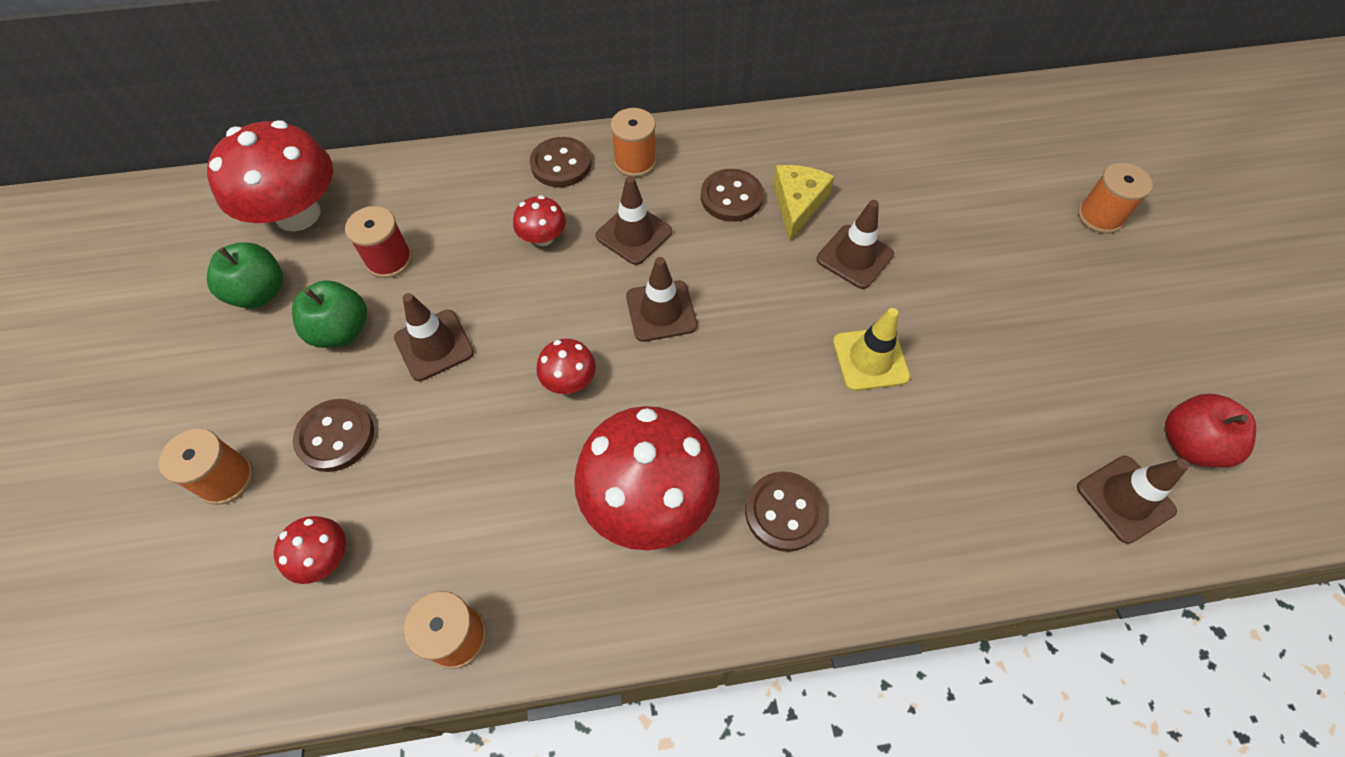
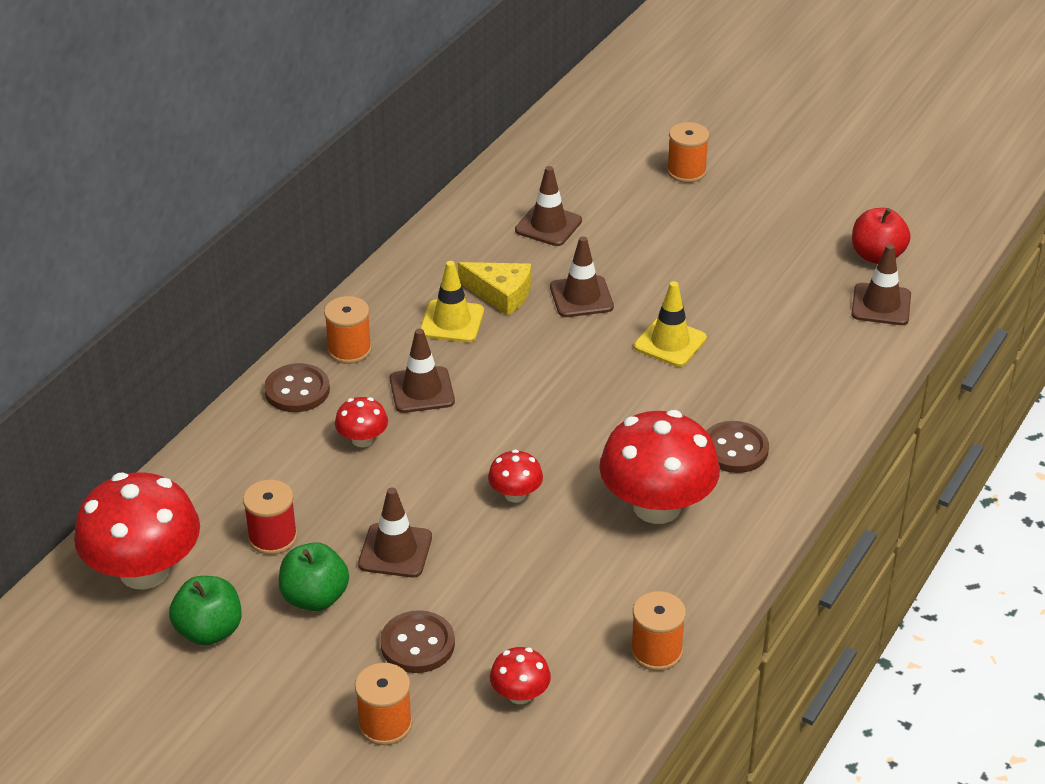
camera: 50 degrees left, 20 degrees down
(661, 311) = (511, 416): brown traffic cone -> brown traffic cone (548, 225)
(731, 197) = (452, 322): brown button -> yellow traffic cone
(797, 204) = (501, 294): yellow cheese -> yellow cheese turned 150 degrees clockwise

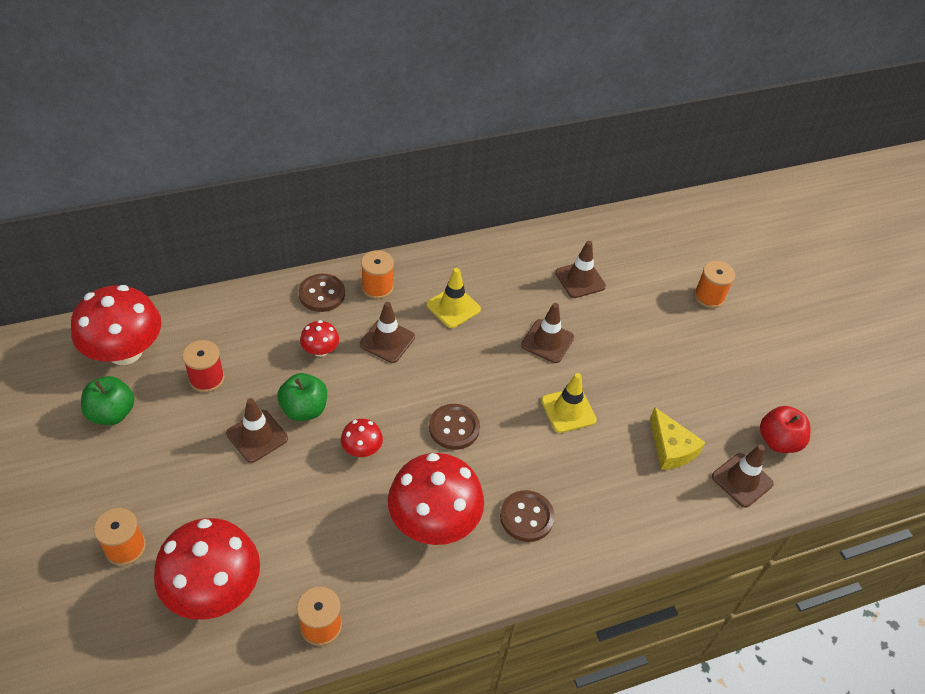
camera: 35 degrees right, 10 degrees up
(315, 598) = (184, 434): green apple -> green apple (304, 409)
(417, 644) = (200, 508): brown button -> brown button (454, 428)
(501, 294) = (501, 308): yellow cheese -> yellow cheese (671, 448)
(520, 694) = (214, 589): red mushroom -> red mushroom, size x2.15

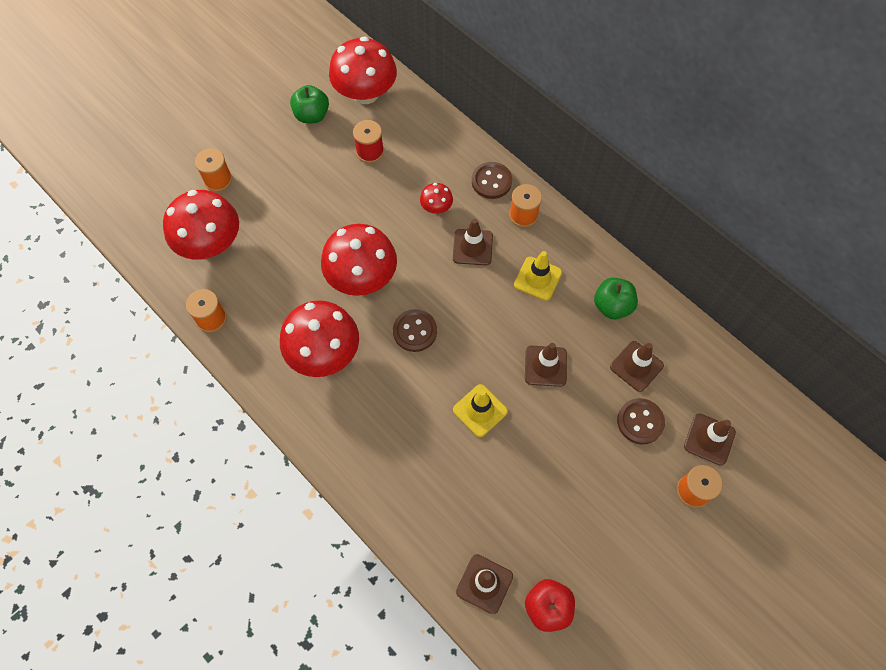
camera: 70 degrees right, 15 degrees up
(257, 436) = (338, 207): brown traffic cone -> brown traffic cone (709, 439)
(304, 409) = (377, 224): green apple -> green apple (612, 306)
(362, 449) = (362, 277): red mushroom -> red mushroom, size x2.15
(526, 517) = (359, 417): brown button -> brown button (640, 422)
(671, 448) = (486, 510): yellow cheese -> none

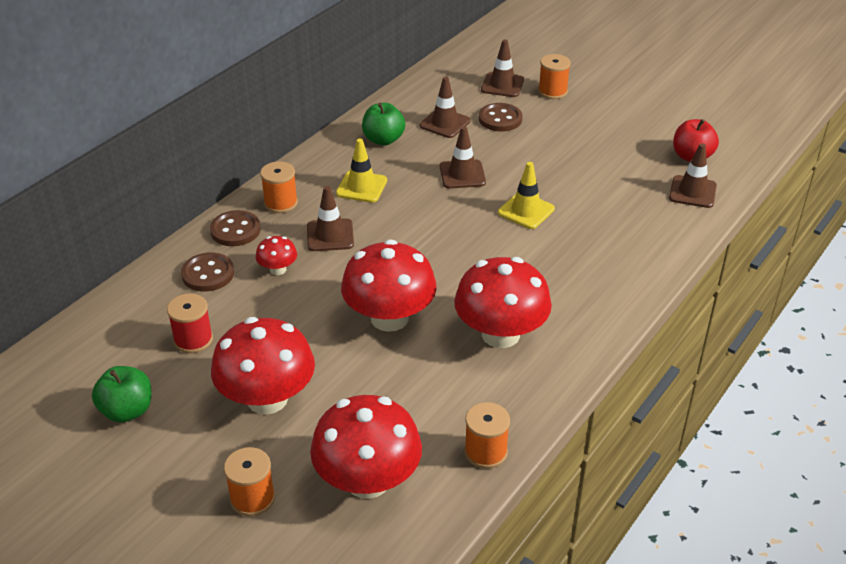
camera: 100 degrees left, 25 degrees down
(365, 93) = (88, 359): red mushroom -> red mushroom (267, 399)
(415, 331) = (450, 266): brown button -> brown button (208, 274)

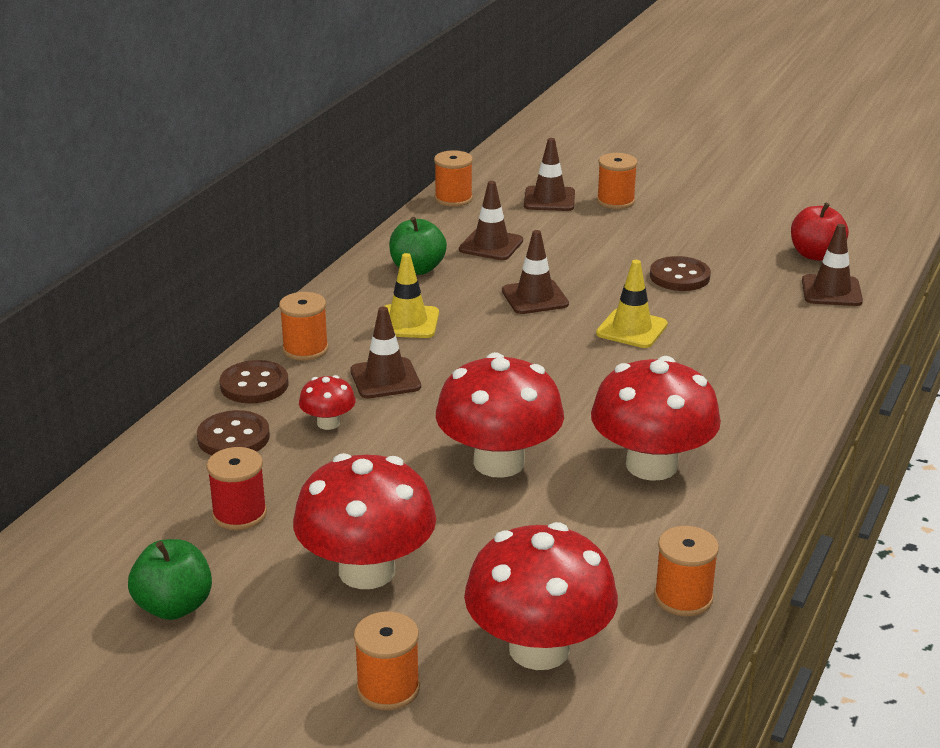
camera: 10 degrees left, 10 degrees down
(430, 78) = (453, 199): none -> orange spool
(500, 119) = (560, 235): brown button -> brown button (679, 276)

